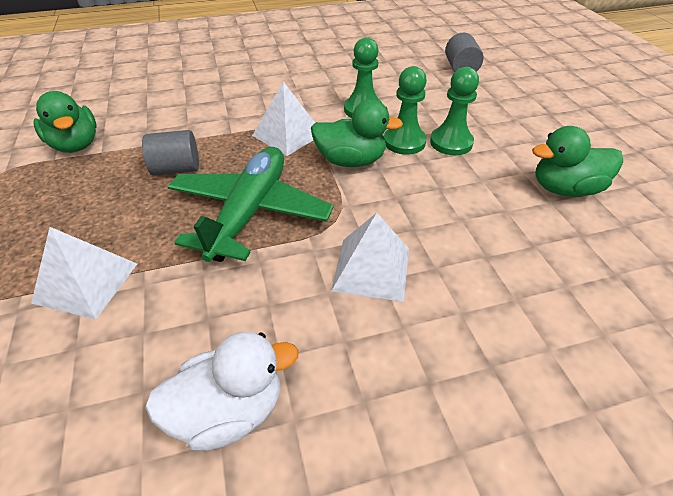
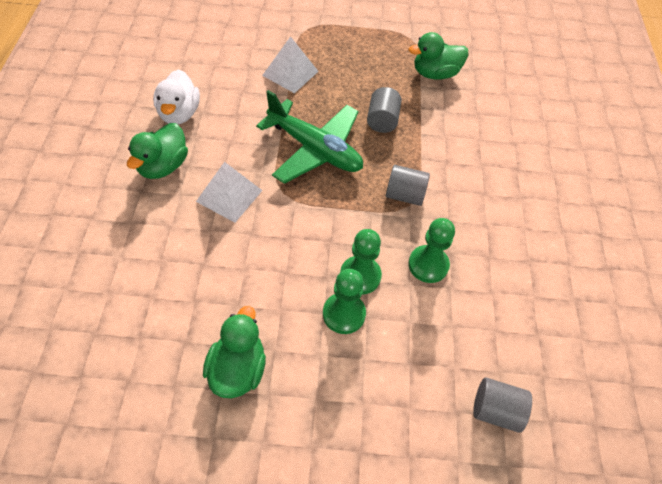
camera: 105 degrees right, 10 degrees up
(288, 134) = (404, 195): white pyramid -> grey cylinder
(351, 161) = (348, 225): green duck -> green duck (163, 166)

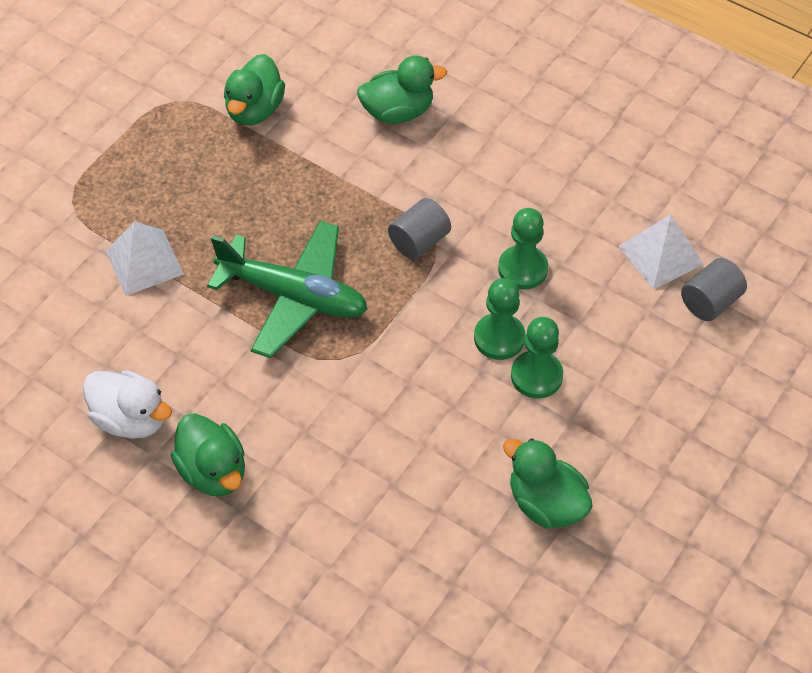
camera: 55 degrees left, 0 degrees up
(229, 196) = (308, 417): white pyramid -> white pyramid (661, 255)
(314, 149) = (293, 296): green plane -> green plane turned 45 degrees clockwise
(382, 121) = (294, 205): grey cylinder -> none
(495, 140) = (398, 112): none -> green duck

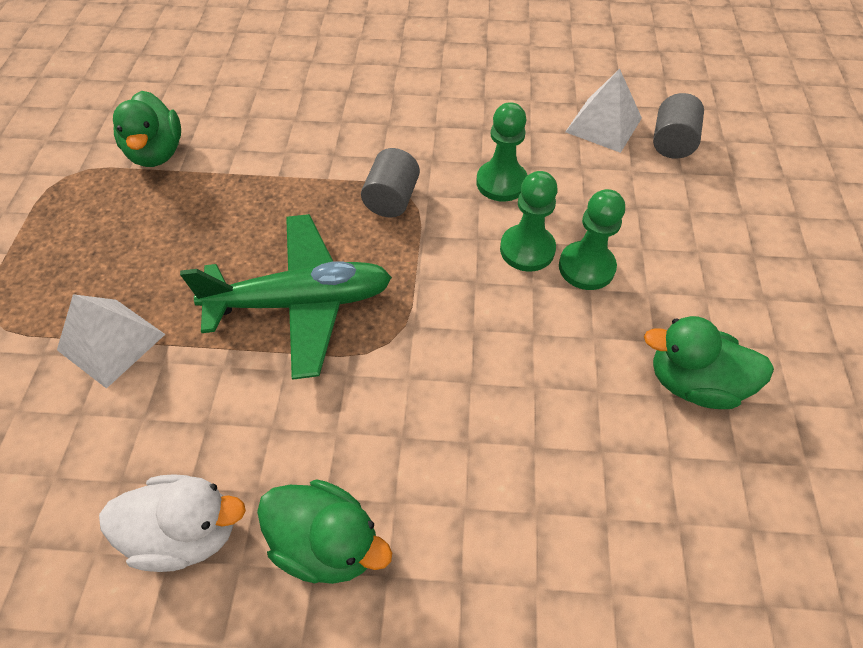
camera: 30 degrees left, 0 degrees up
(398, 112) = (298, 105): green duck -> none

